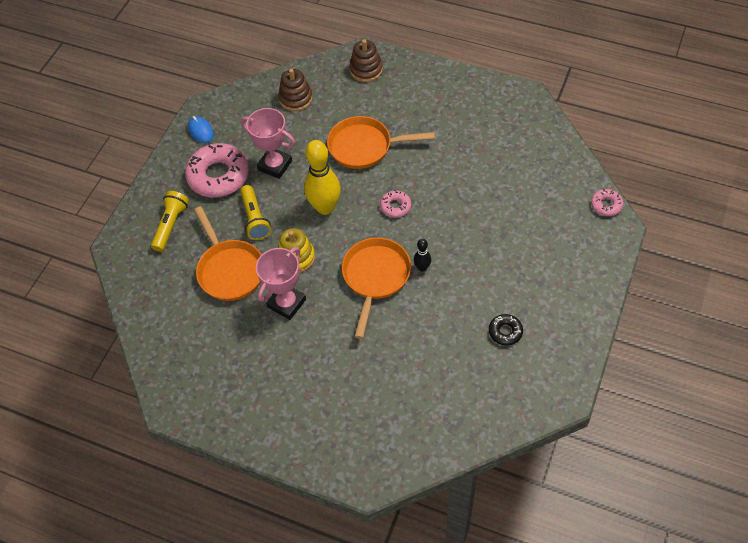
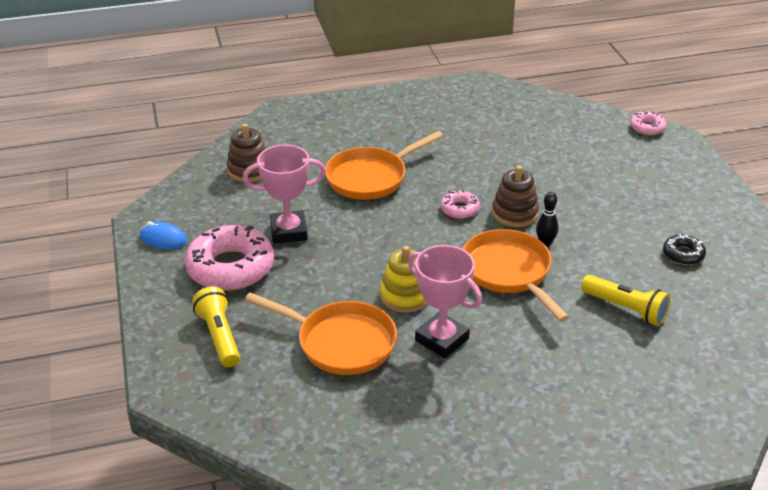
camera: 40 degrees left, 20 degrees down
(255, 219) = (318, 285): yellow flashlight -> yellow flashlight (625, 309)
(287, 303) = (442, 339): pink trophy -> pink trophy turned 45 degrees counterclockwise
(325, 207) = (387, 241): yellow bowling pin -> none
(366, 70) = (301, 121): brown stacking toy -> brown stacking toy (515, 213)

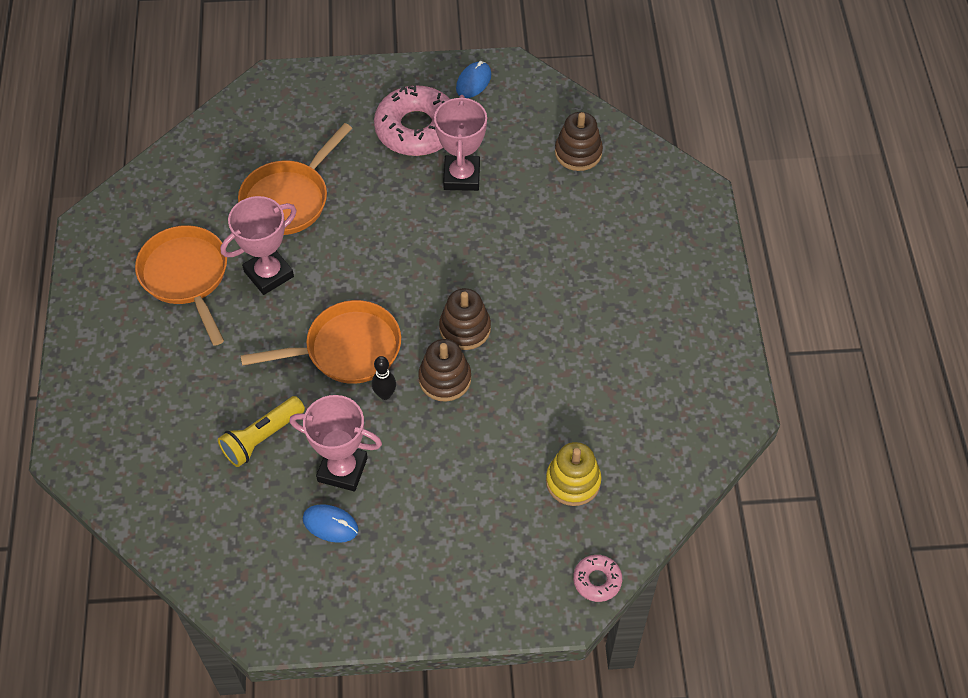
camera: 100 degrees right, 20 degrees up
(219, 336) = (324, 116): yellow flashlight -> none
(371, 177) = (542, 257): orange pan -> orange pan (186, 276)
(405, 296) = (337, 256): yellow stacking toy -> yellow stacking toy (573, 481)
(459, 209) = (465, 328): pink donut -> brown stacking toy
(629, 256) = (342, 469): none -> pink trophy
(683, 254) = (330, 524): black donut -> blue mouse

